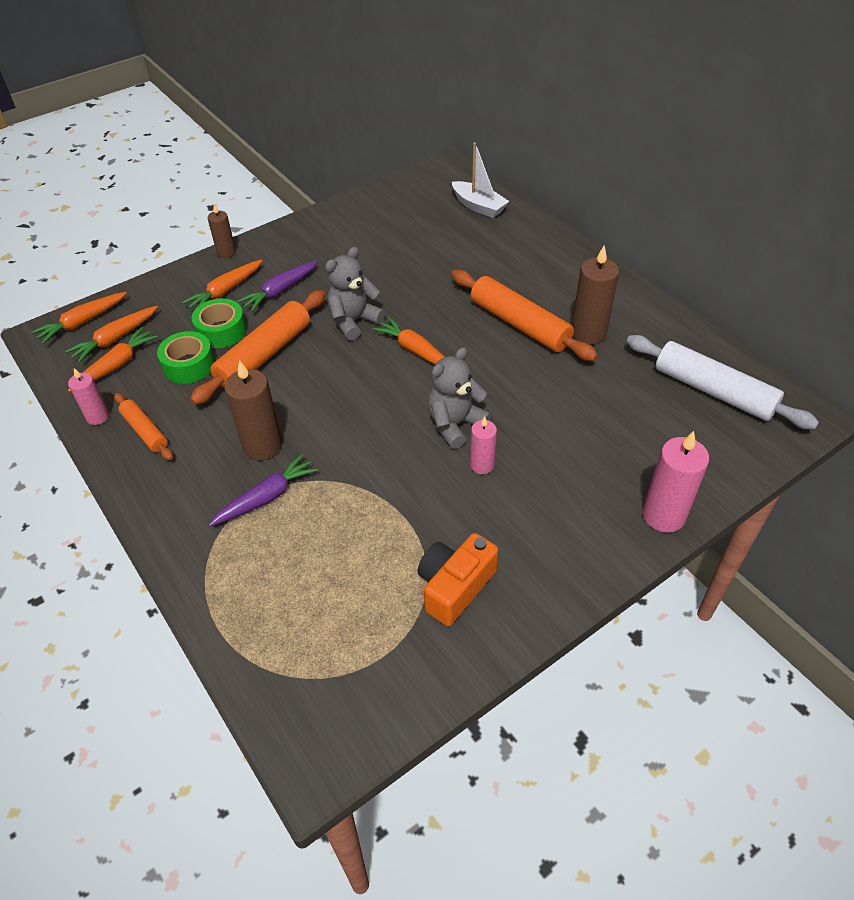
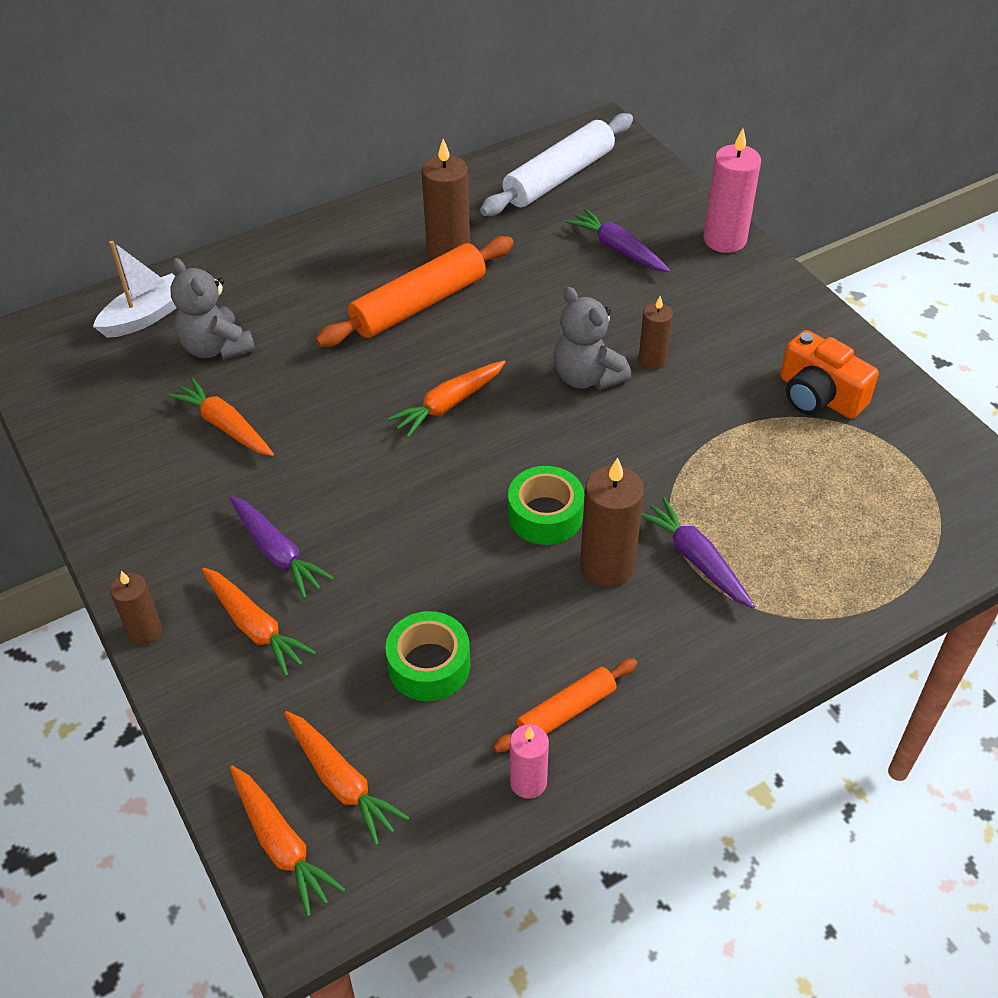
camera: 85 degrees left, 0 degrees up
(116, 365) = (410, 771): orange carrot -> orange carrot (225, 426)
(221, 331) = (356, 626): green tape -> green tape (545, 515)
(264, 355) = (425, 569): orange rolling pin -> none
(354, 321) = (372, 465): grey teddy bear -> grey teddy bear (216, 347)
(482, 465) = (652, 360): pink candle -> brown candle
(623, 436) = (618, 249): none -> purple carrot

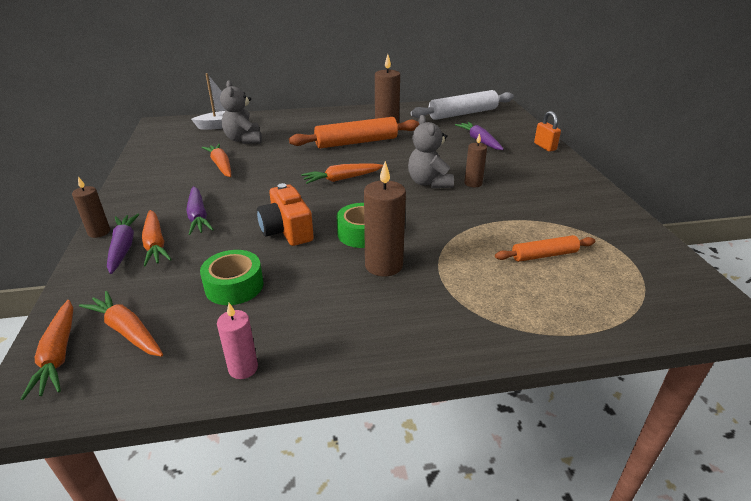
camera: 20 degrees right, 15 degrees down
(341, 781) = (127, 331): orange carrot -> orange carrot turned 150 degrees clockwise
(566, 711) = (301, 334): orange rolling pin -> orange rolling pin (544, 255)
(696, 559) = (446, 276): purple carrot -> purple carrot (123, 248)
(724, 240) = (545, 147): pink candle -> orange padlock
(818, 396) = (575, 217): orange camera -> orange camera (287, 230)

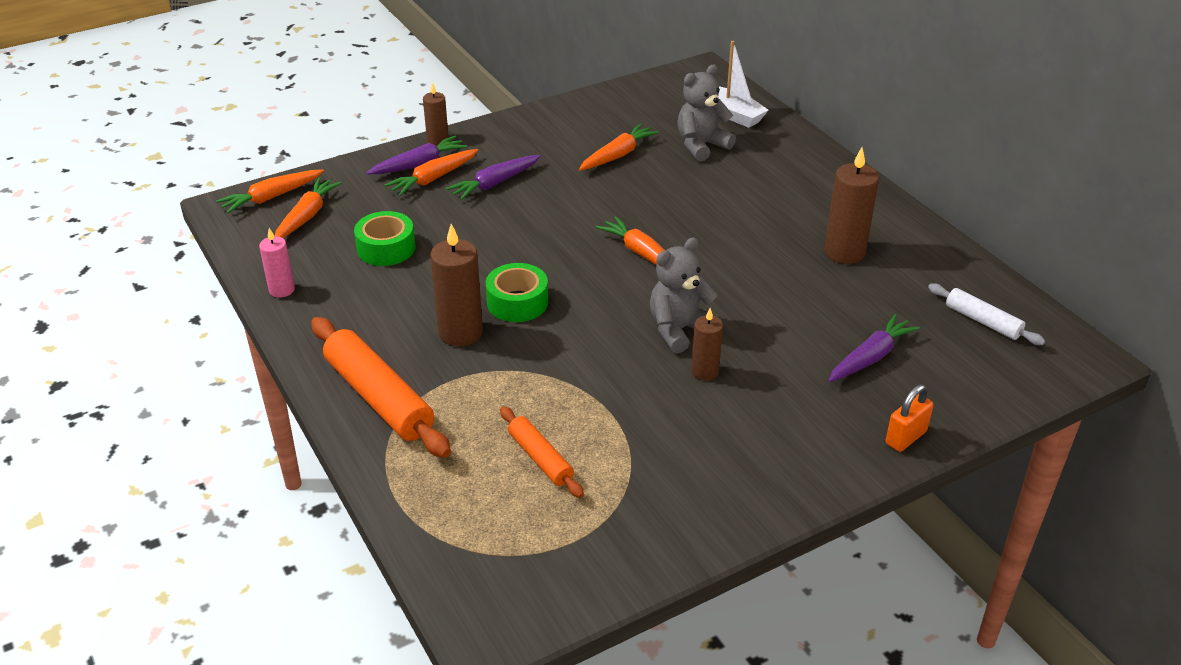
camera: 70 degrees right, 5 degrees up
(287, 230) = (497, 248): orange camera -> none
(356, 142) = (765, 237): orange rolling pin -> orange rolling pin (378, 398)
(463, 114) = (983, 321): white rolling pin -> white rolling pin, size x0.56

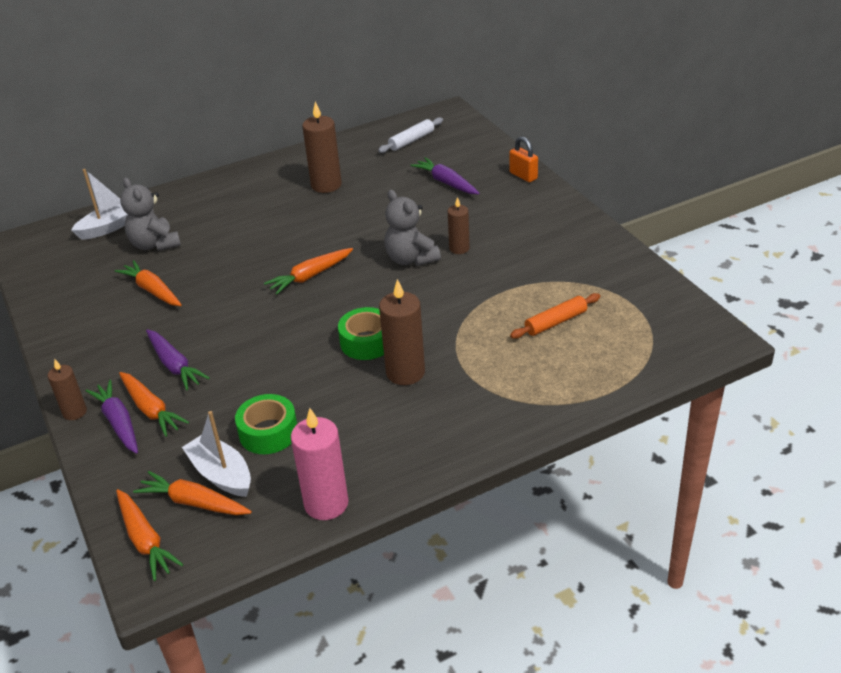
camera: 85 degrees left, 0 degrees up
(282, 290) = (326, 503): pink candle -> pink candle, size x1.67
(337, 227) = (221, 474): none -> white boat
(378, 398) = (490, 415): orange rolling pin -> none

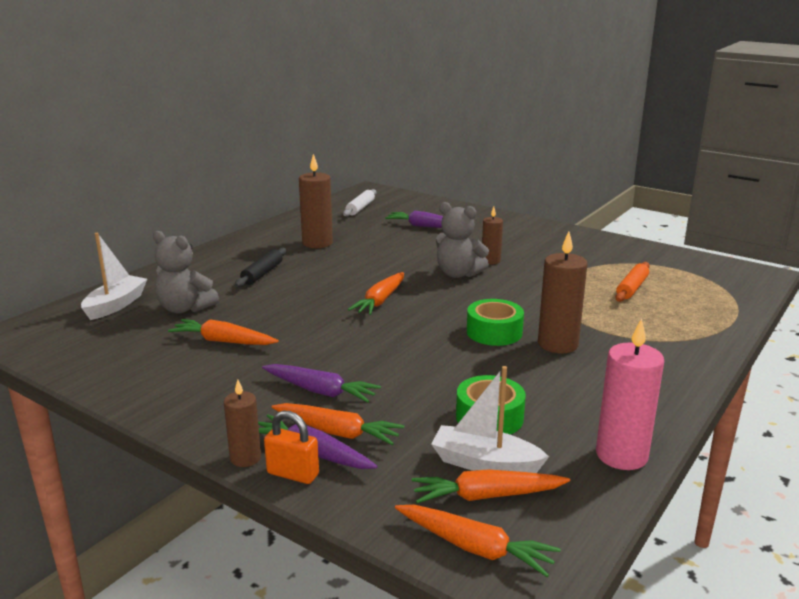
camera: 30 degrees left, 15 degrees down
(246, 216) = (262, 273): none -> black rolling pin
(523, 176) = (482, 214): orange padlock -> orange padlock (293, 474)

